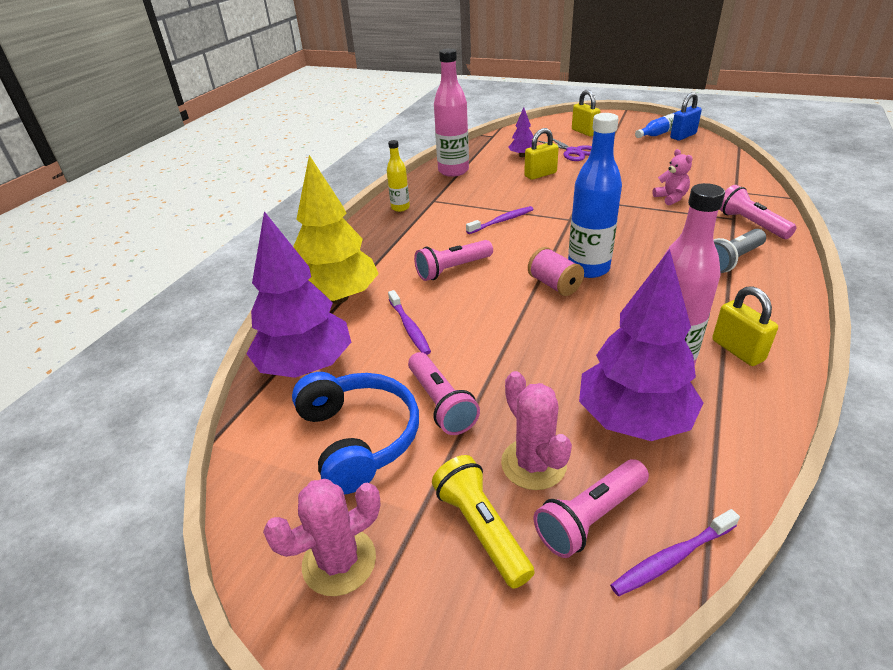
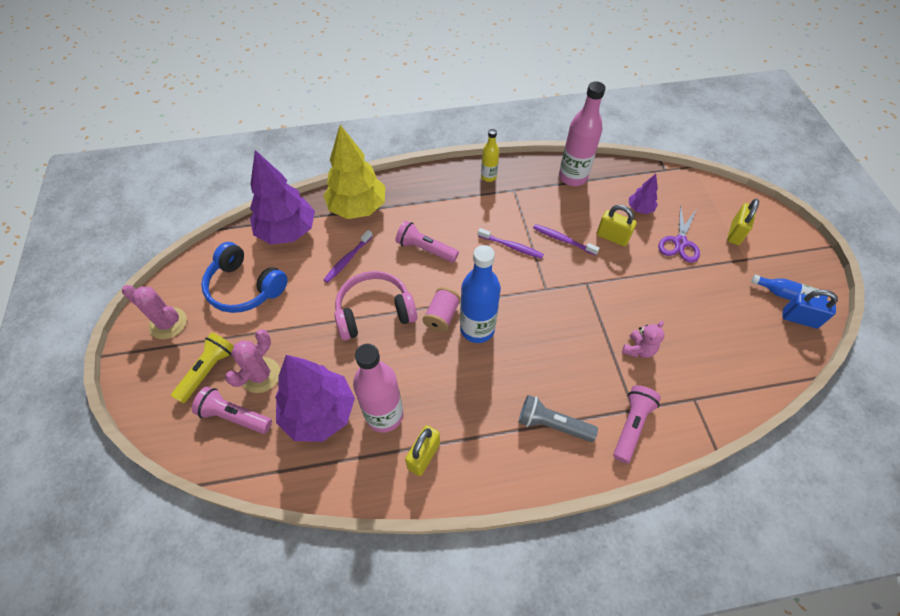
camera: 55 degrees right, 20 degrees up
(359, 438) = (245, 287): blue headphones -> blue headphones turned 90 degrees clockwise
(441, 403) = (287, 310): pink flashlight -> none
(508, 329) = (374, 312): none -> pink headphones
(672, 558) = (223, 463): purple toothbrush -> purple toothbrush (563, 240)

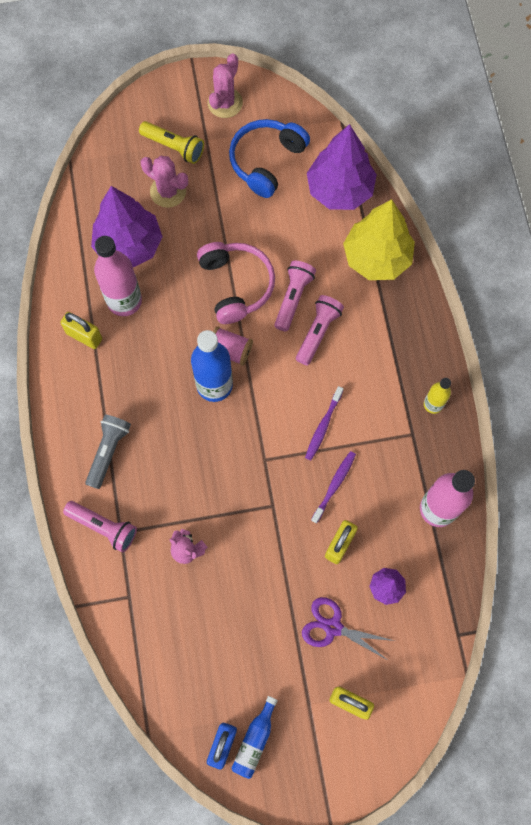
camera: 90 degrees right, 15 degrees up
(234, 416) = (129, 177): pink flashlight -> pink flashlight (293, 298)
(347, 259) = (302, 254): purple toothbrush -> none

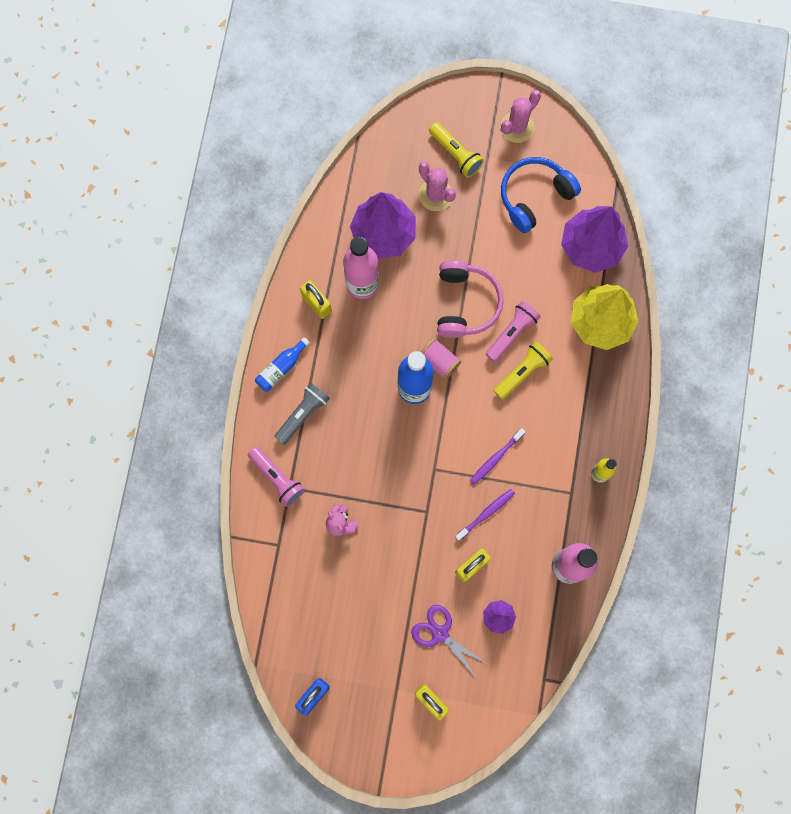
camera: 20 degrees right, 5 degrees up
(255, 740) = (341, 702): blue bottle -> blue bottle (281, 368)
(318, 332) = (522, 372): pink flashlight -> yellow flashlight

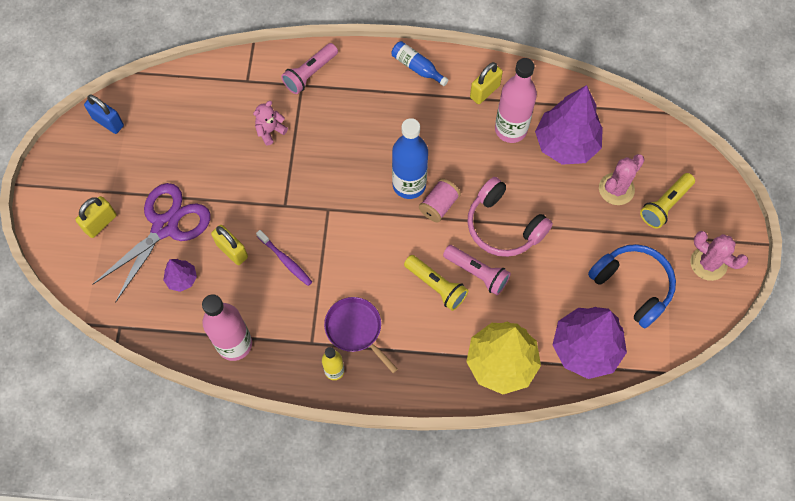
camera: 85 degrees right, 10 degrees down
(303, 414) = (373, 90): grey flashlight -> none
(440, 634) = (165, 226): purple scissors -> purple scissors, size x1.62
(466, 303) = (503, 226): pink headphones -> pink headphones turned 45 degrees clockwise
(496, 458) = (343, 266): purple toothbrush -> none
(560, 451) = (355, 329): none -> purple pan

